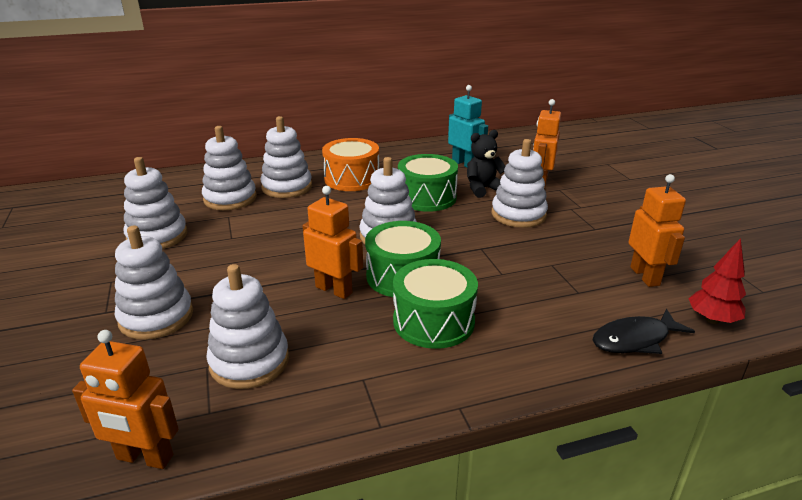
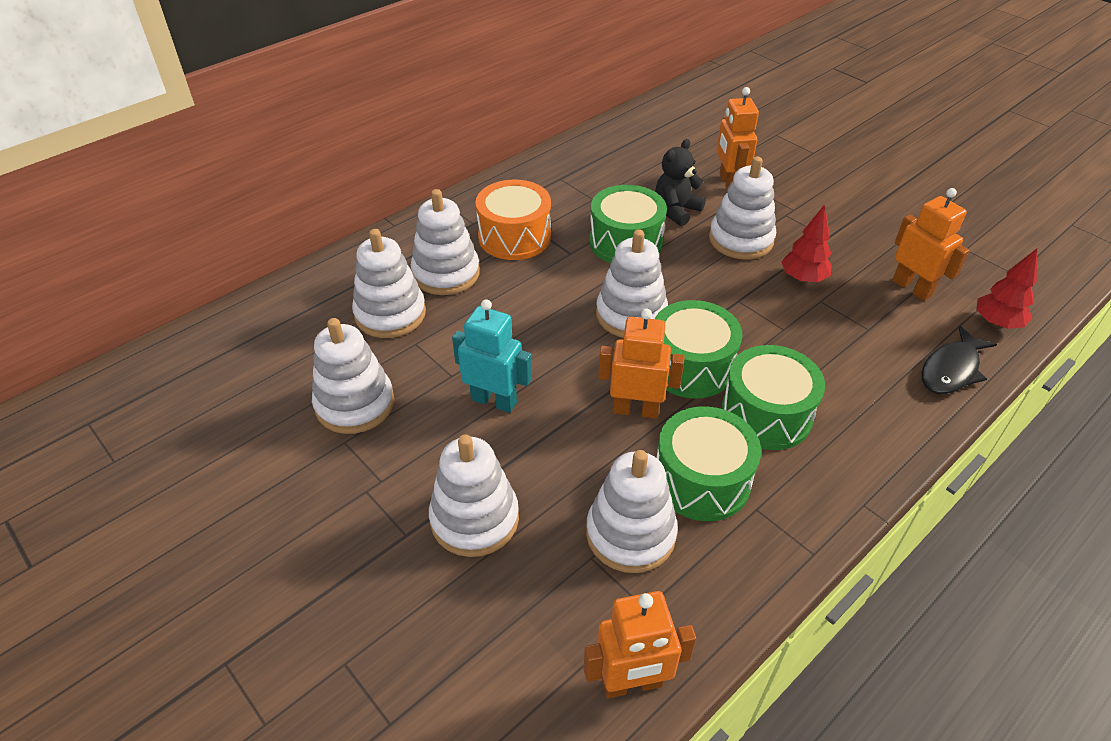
camera: 25 degrees left, 15 degrees up
(338, 346) = (702, 480): none -> green drum
(464, 164) = (626, 175): turquoise robot -> turquoise robot (494, 401)
(549, 248) = (803, 279): none -> red tree

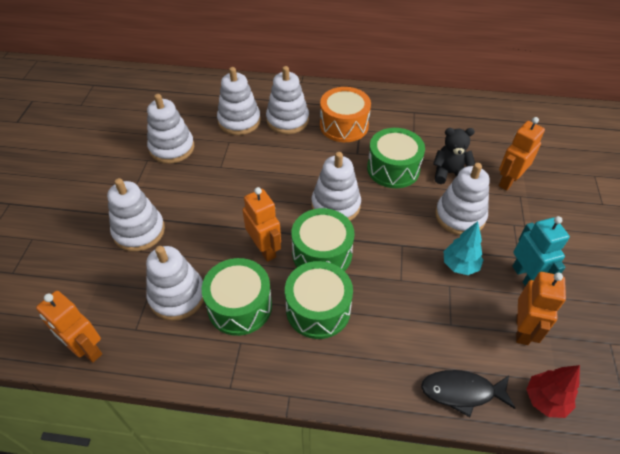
camera: 50 degrees right, 5 degrees up
(494, 401) = (218, 192): turquoise robot -> turquoise robot (525, 277)
(803, 279) = (460, 265): red tree -> turquoise tree

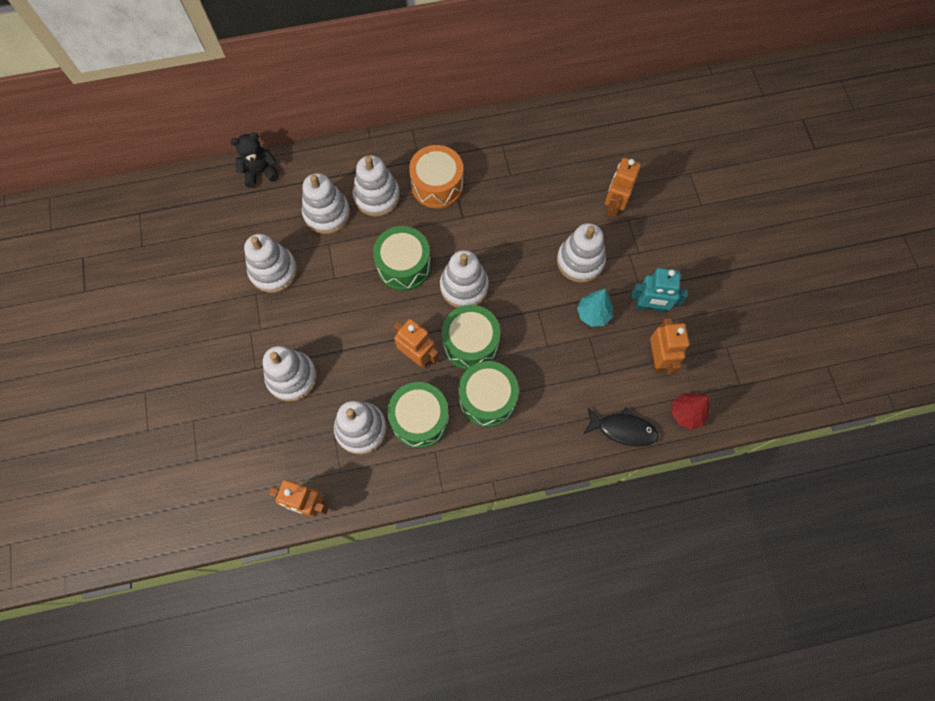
camera: 20 degrees left, 20 degrees up
(393, 169) = (503, 225): green drum -> green drum (404, 265)
(449, 173) = (557, 213): black teddy bear -> black teddy bear (260, 172)
(462, 392) = (623, 429): black fish -> black fish turned 150 degrees counterclockwise
(525, 277) = (649, 307): turquoise robot -> turquoise robot turned 135 degrees clockwise

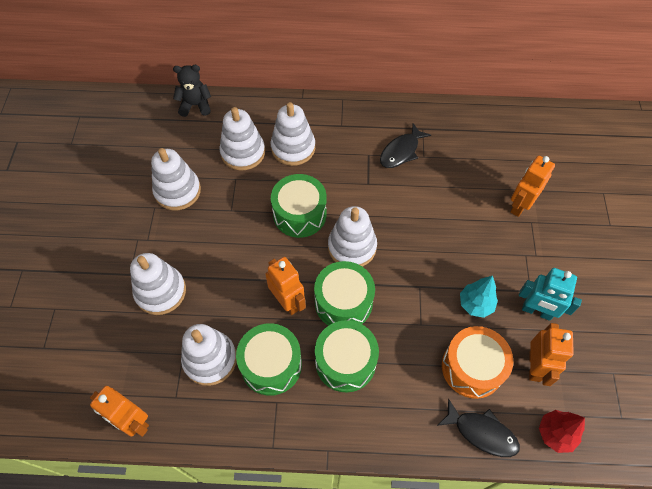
camera: 15 degrees right, 10 degrees down
(437, 185) = (352, 150): orange drum -> orange drum (472, 367)
(486, 175) = (401, 151): none -> black fish
(580, 261) = (473, 250): white stacking toy -> none

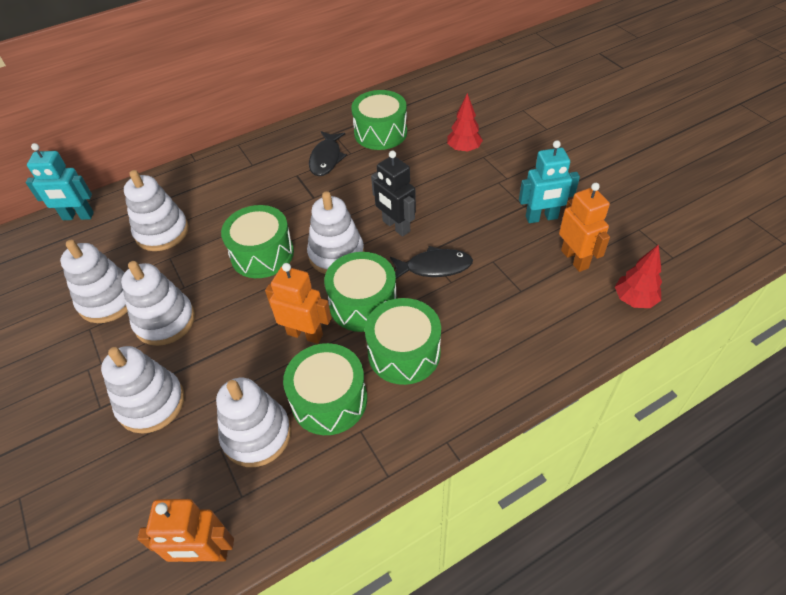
camera: 30 degrees left, 10 degrees down
(195, 105) = (78, 216): black teddy bear -> turquoise robot
(293, 148) = (215, 204): white stacking toy -> white stacking toy (165, 321)
(412, 248) = (396, 226): none -> black robot
(461, 149) = (380, 133): none -> green drum
(472, 367) = (524, 290): orange drum -> none
(475, 304) = (487, 240): turquoise tree -> none
(481, 432) = (574, 336): black fish -> black fish (434, 267)
(519, 205) = (464, 149): orange robot -> red tree

